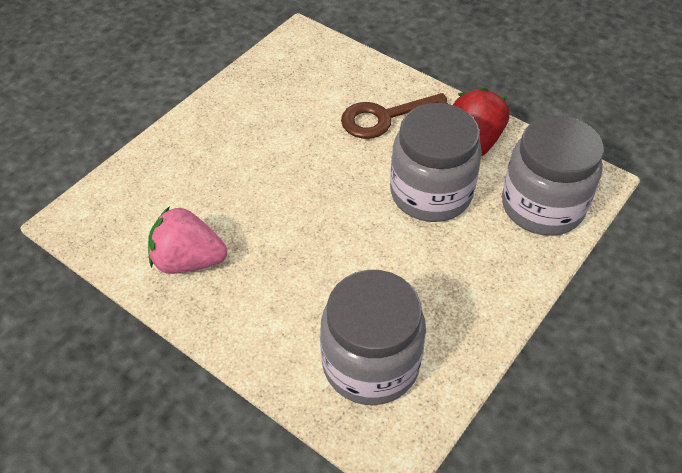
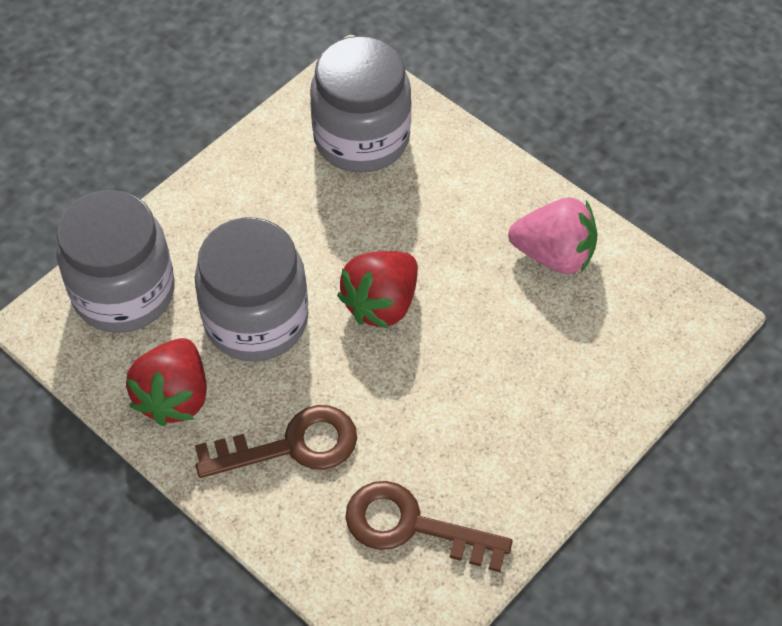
camera: 175 degrees left, 5 degrees up
(299, 82) = (412, 526): none -> brown key
(333, 211) = (381, 304): none -> red strawberry

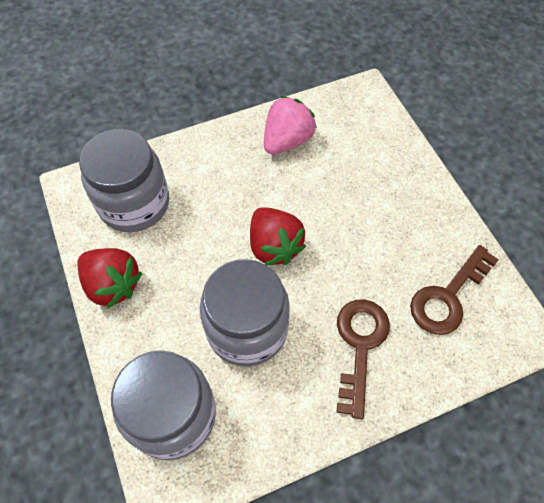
camera: 65 degrees left, 5 degrees up
(174, 397) = (285, 411): red strawberry -> red strawberry (113, 285)

